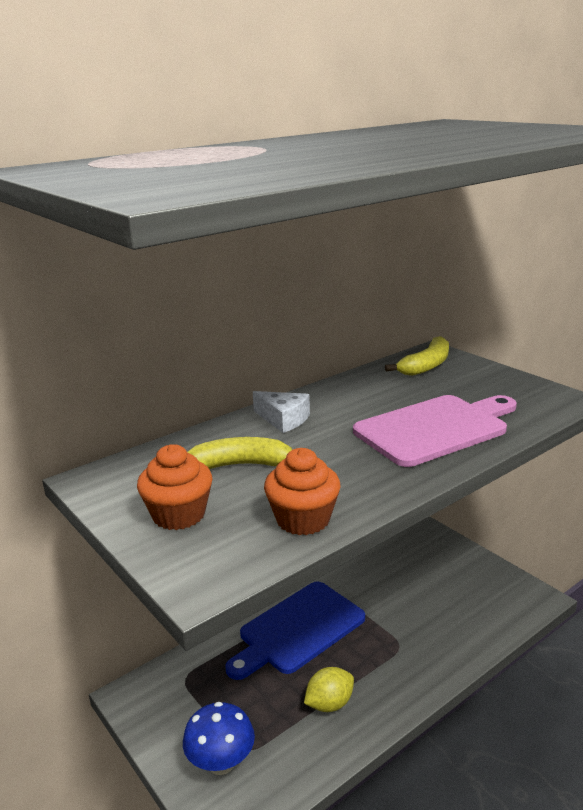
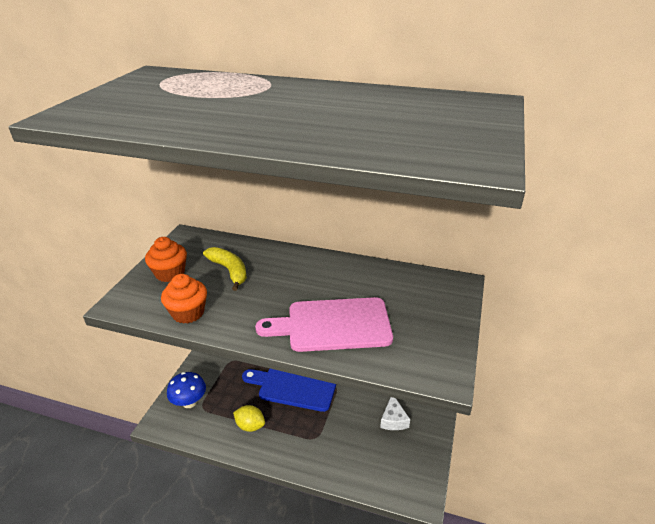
camera: 55 degrees right, 10 degrees up
(283, 419) = (293, 263): white cheese -> white cheese (393, 419)
(426, 365) = (430, 288): yellow banana -> none
(436, 428) = (332, 325): pink cutting board -> pink cutting board turned 150 degrees clockwise

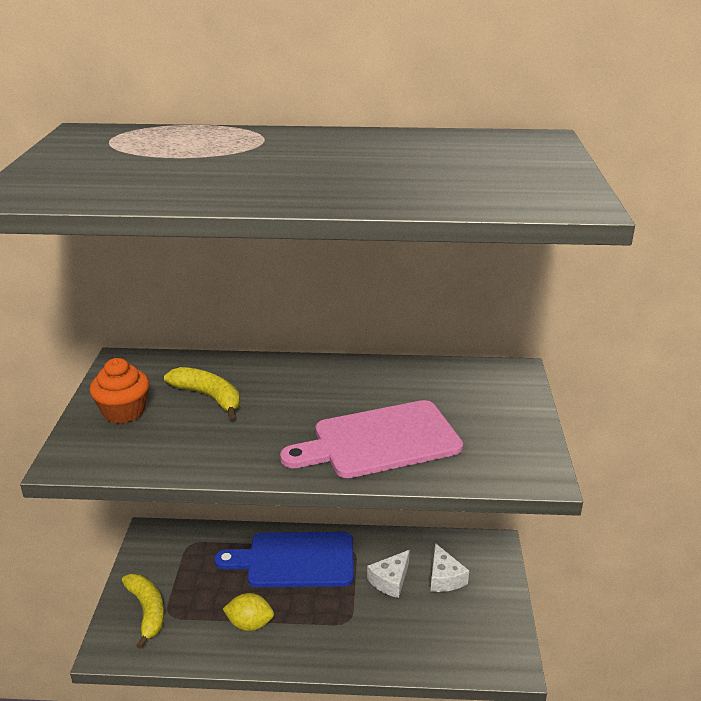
camera: 15 degrees left, 5 degrees down
(188, 313) = (176, 456): orange cupcake -> none
(189, 402) = (147, 611): blue mushroom -> yellow banana
(354, 413) = (390, 580): none -> white cheese

